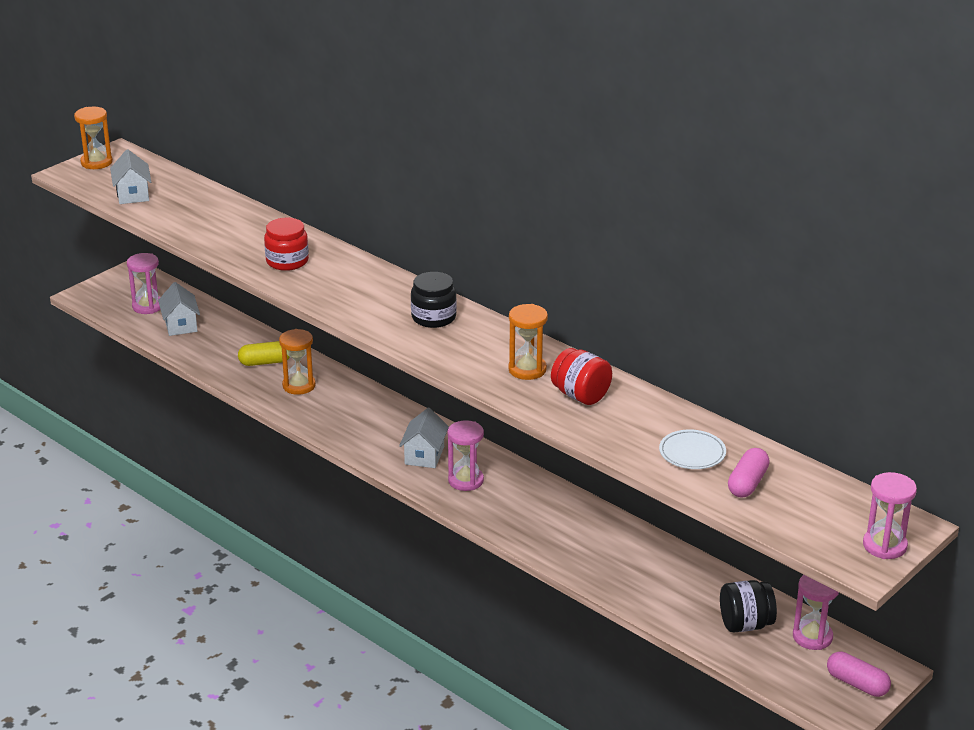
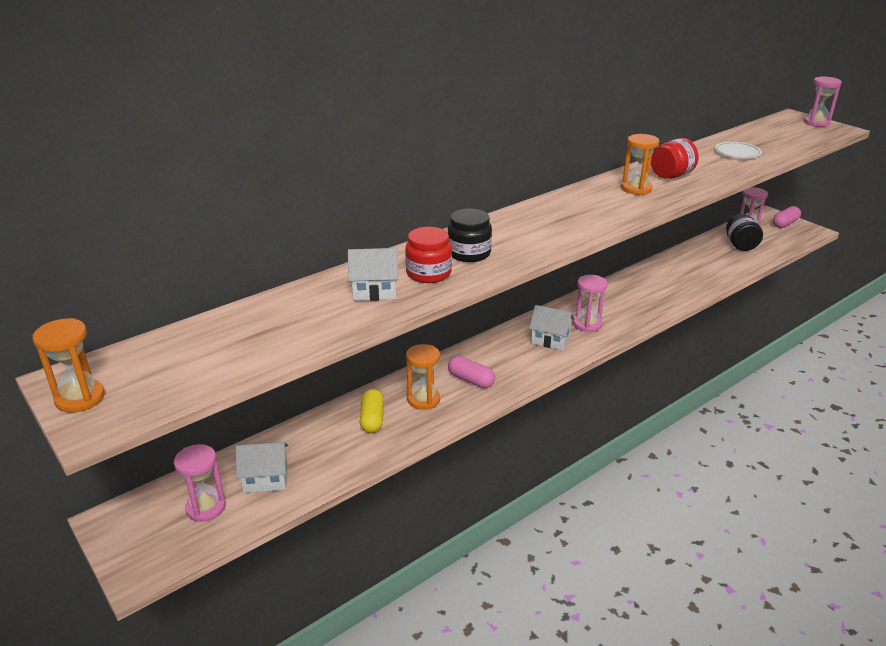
camera: 80 degrees left, 0 degrees up
(133, 194) = (206, 367): white house -> white house (374, 291)
(433, 317) = (552, 215): black jar -> black jar (469, 253)
(747, 483) = (766, 144): pink capsule -> pink capsule (471, 380)

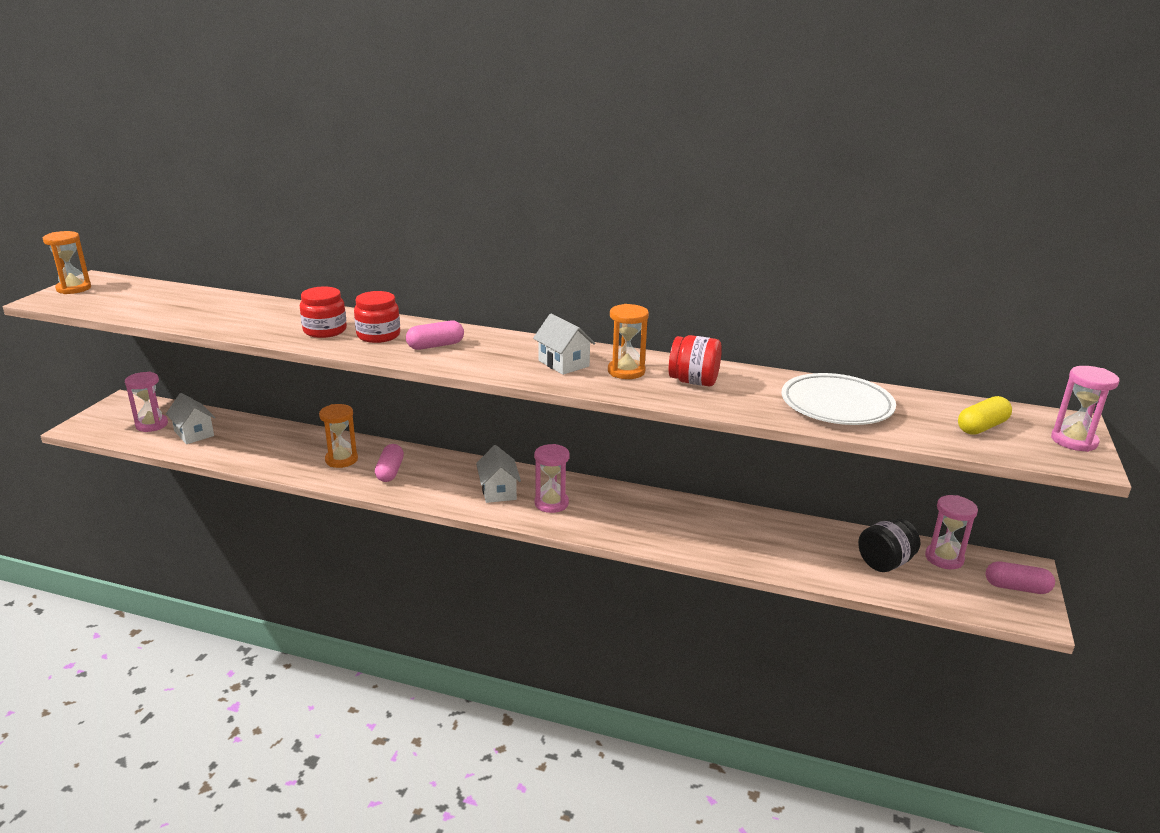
camera: 55 degrees right, 5 degrees down
(372, 419) = (297, 447): yellow capsule -> yellow capsule (982, 427)
(374, 291) = (276, 321): white house -> white house (563, 363)
(469, 253) = (378, 335): black jar -> red jar
(519, 236) = (435, 346): none -> pink capsule
(737, 153) = (836, 405): white plate -> white plate, size x1.69

